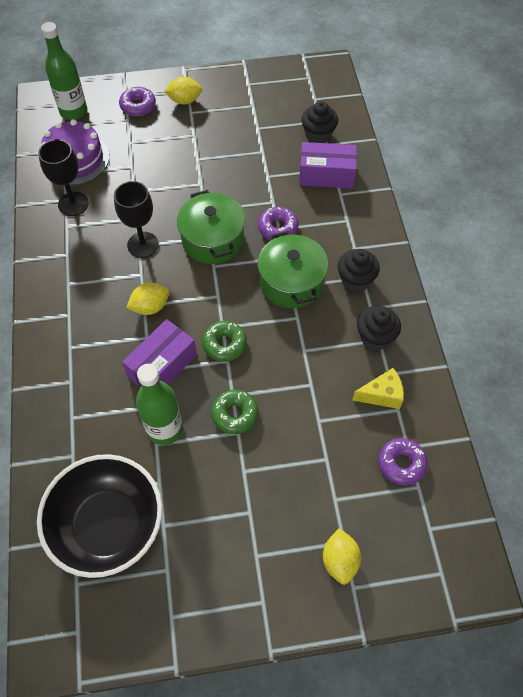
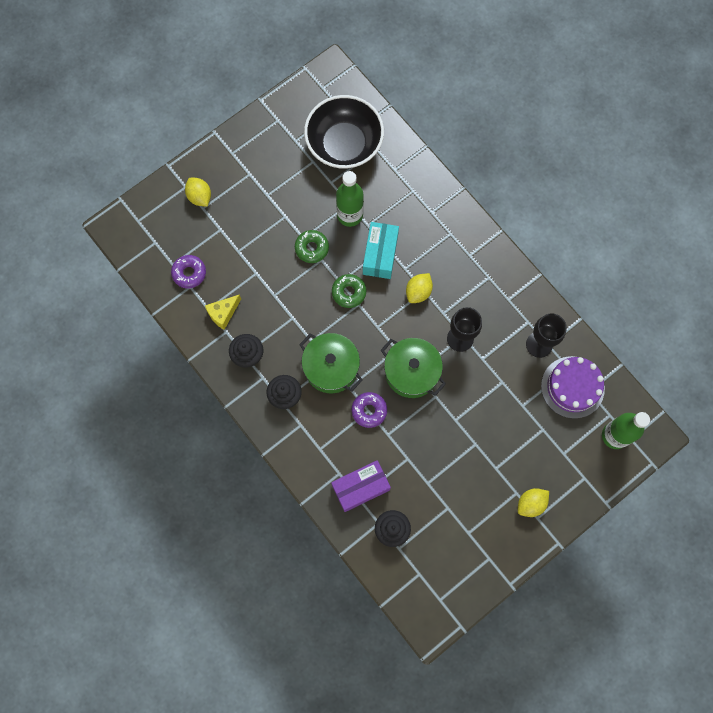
camera: 150 degrees right, 15 degrees up
(138, 106) = (566, 474): purple donut -> none
(162, 366) = (380, 254): purple box -> turquoise box

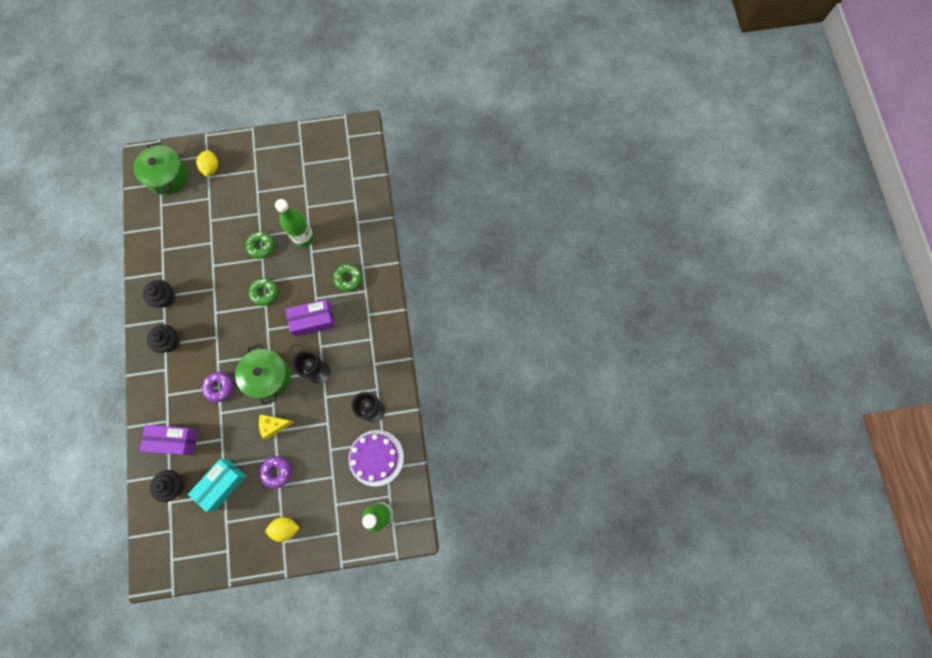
camera: 30 degrees right, 0 degrees up
(189, 273) = (167, 217): purple donut -> purple donut (277, 472)
(223, 313) = (169, 259): yellow cheese -> yellow cheese (274, 425)
(331, 367) = (215, 340): green pot -> green pot (167, 176)
(344, 144) = (334, 185): black bowl -> none
(380, 254) = (305, 278): turquoise box -> turquoise box (222, 484)
(418, 292) = (313, 320): yellow lemon -> purple box
(425, 231) = (348, 279): none -> green donut

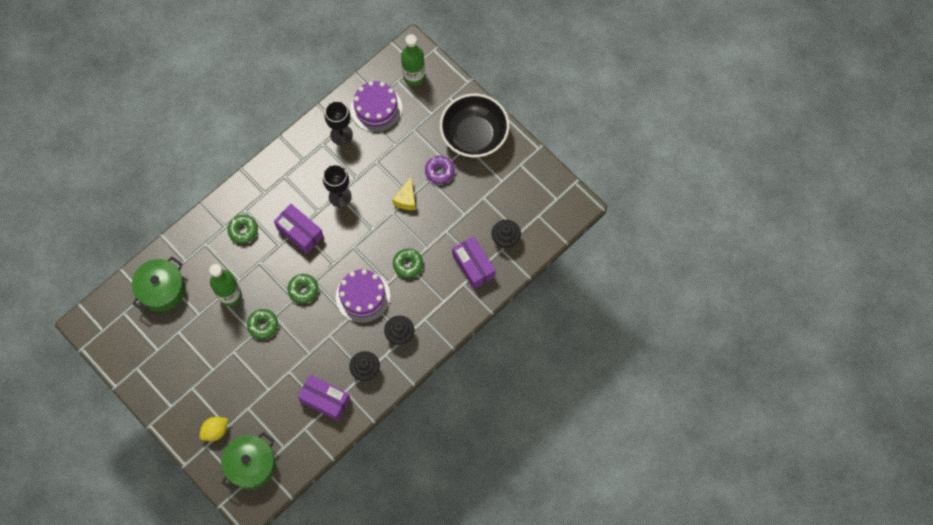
camera: 125 degrees left, 5 degrees down
(169, 254) = (325, 400): none -> purple box
(219, 387) = (408, 264): purple donut -> green donut
(222, 484) = (478, 204): turquoise box -> none
(223, 334) = (363, 296): none -> purple cake
(268, 377) = (372, 233): green pot -> green pot (162, 290)
(274, 425) = (406, 199): yellow cheese -> yellow cheese turned 60 degrees clockwise
(285, 528) = (474, 136): yellow lemon -> black bowl

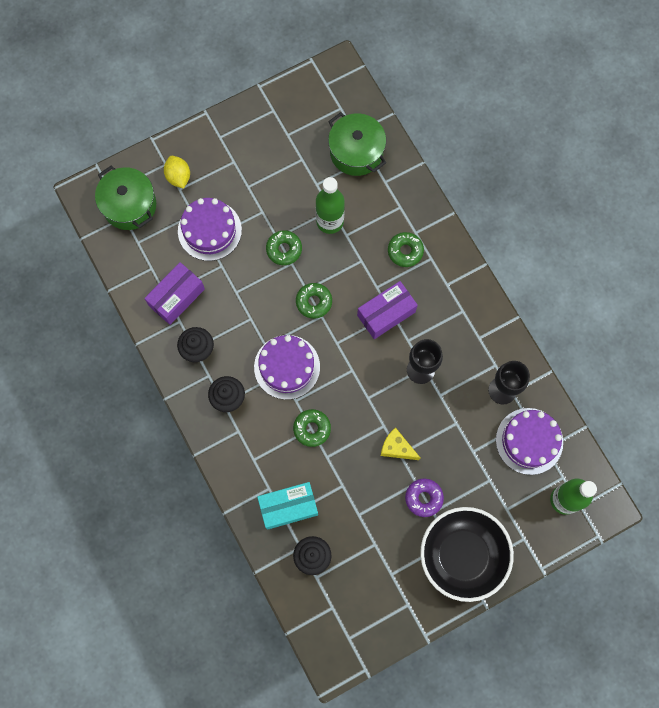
camera: 105 degrees right, 5 degrees up
(259, 390) = (209, 230): none -> purple cake
(473, 266) = (288, 507): purple box -> turquoise box

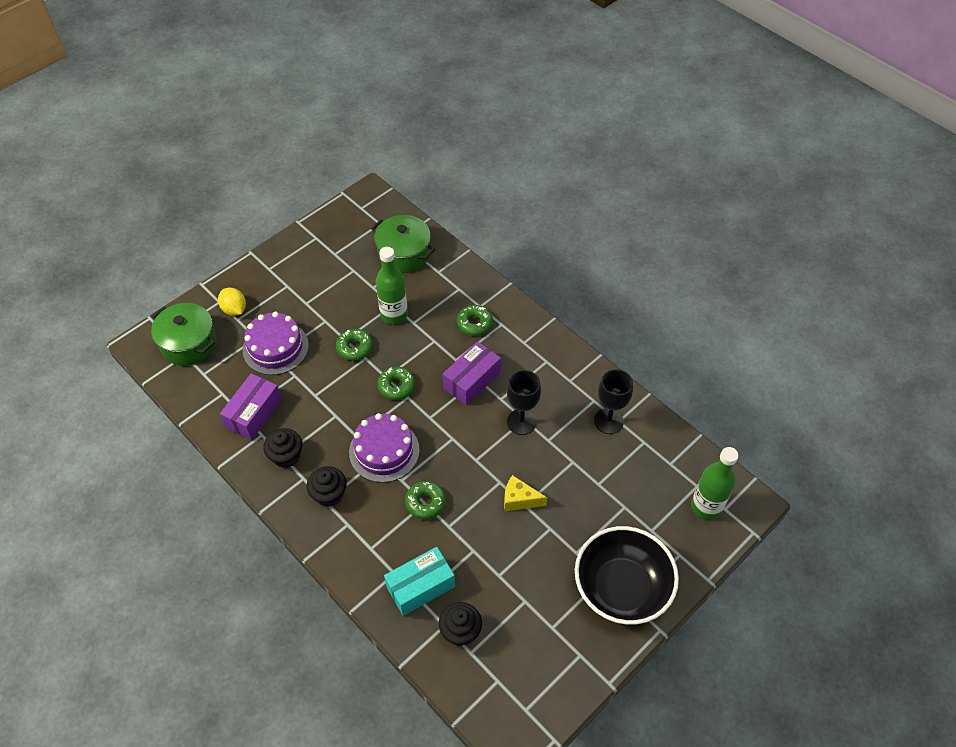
camera: 15 degrees left, 20 degrees down
(423, 498) = (562, 541): purple donut -> none
(529, 441) = (651, 460): purple cake -> none

